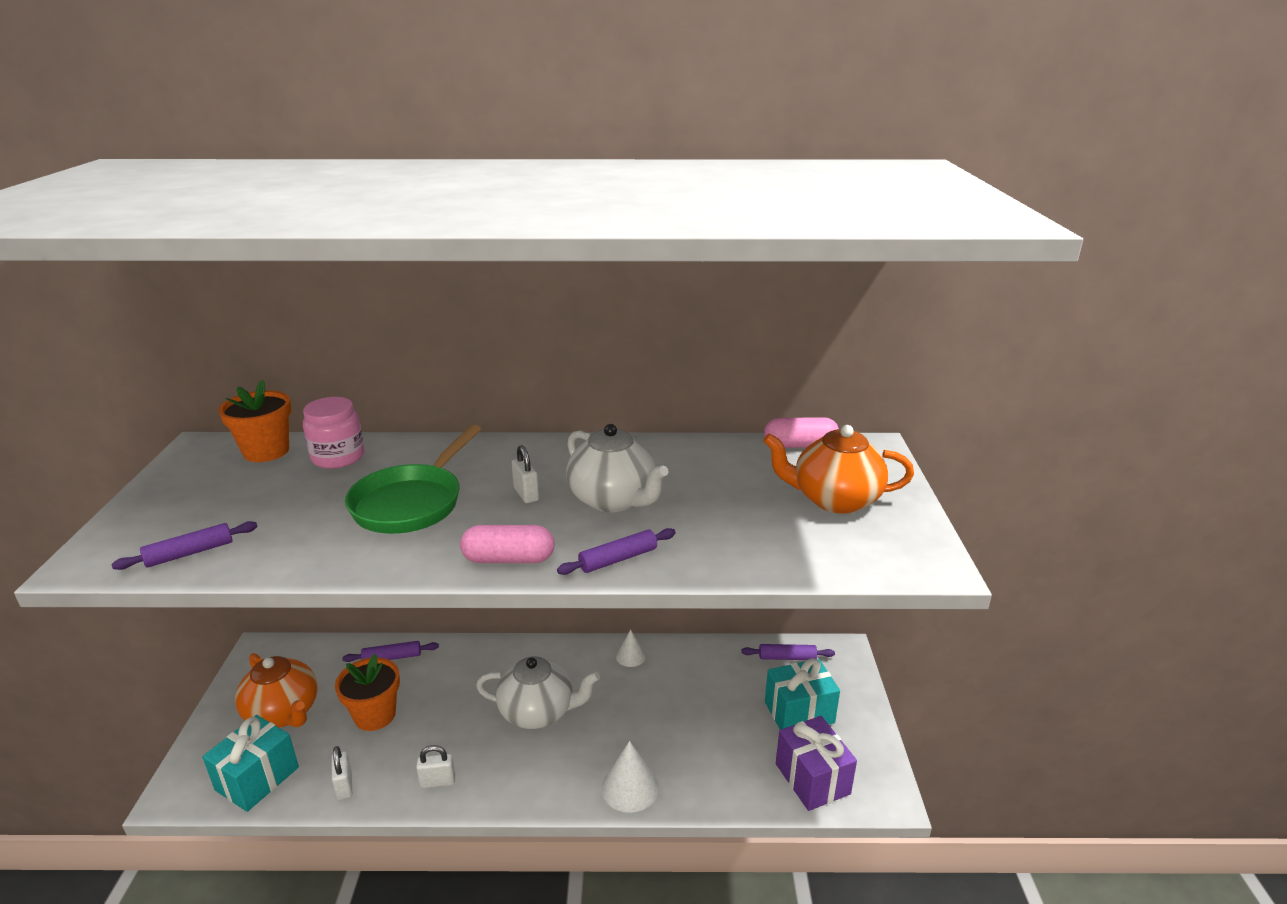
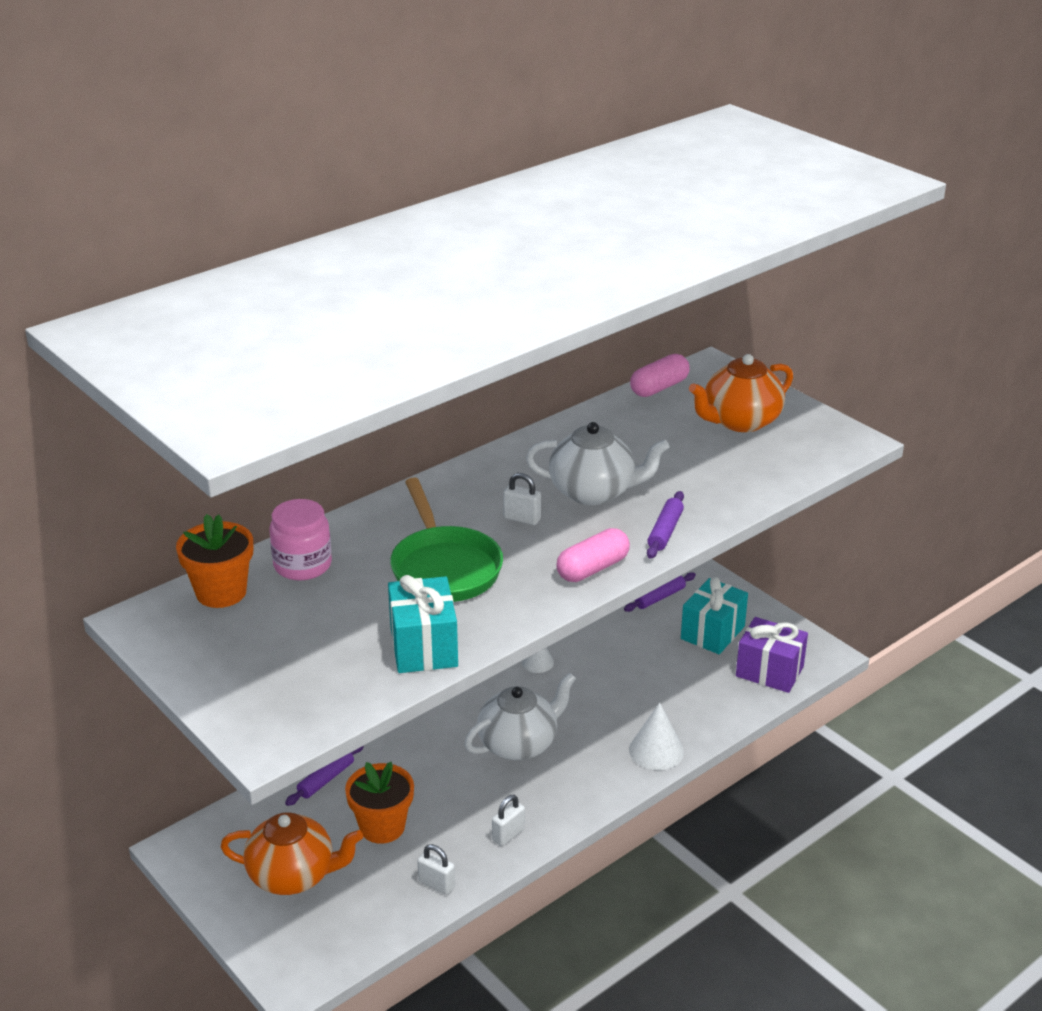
camera: 40 degrees left, 5 degrees up
(190, 553) = (340, 691): purple rolling pin -> none
(257, 778) = (351, 927): turquoise gift -> turquoise gift (423, 647)

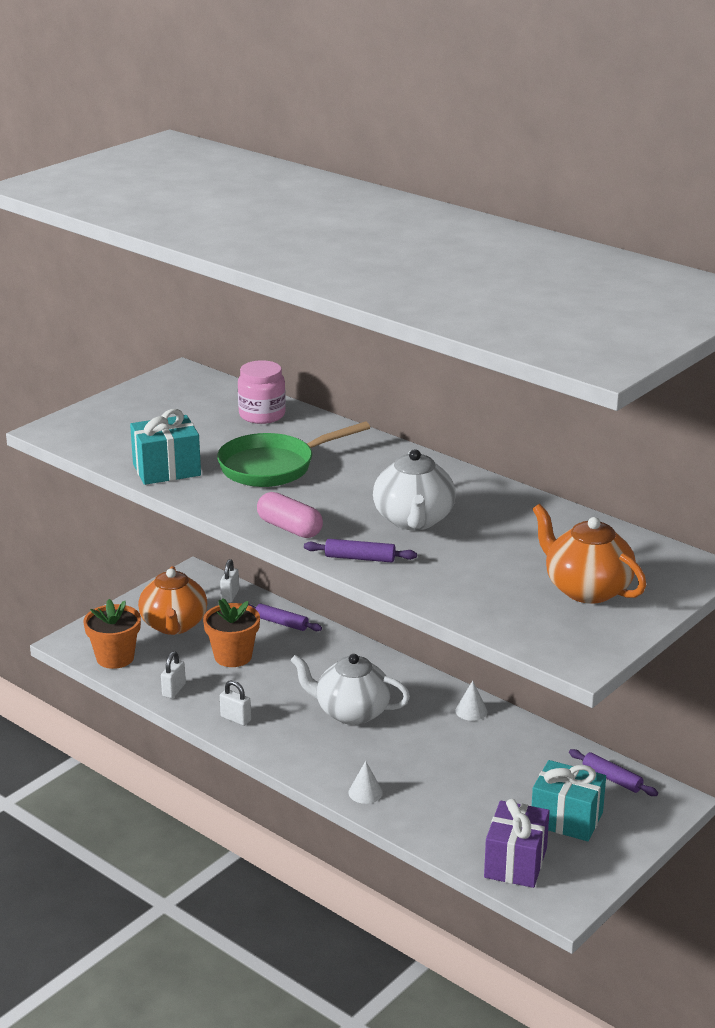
camera: 80 degrees right, 5 degrees down
(221, 592) = (220, 393): orange flower pot -> orange flower pot (115, 658)
(519, 744) = (351, 712): white teapot -> white teapot turned 150 degrees clockwise
(522, 519) = (357, 491): white padlock -> white padlock (230, 596)
(656, 750) = (365, 792): white cone -> white cone, size x0.63
(659, 387) = (632, 541): pink capsule -> none

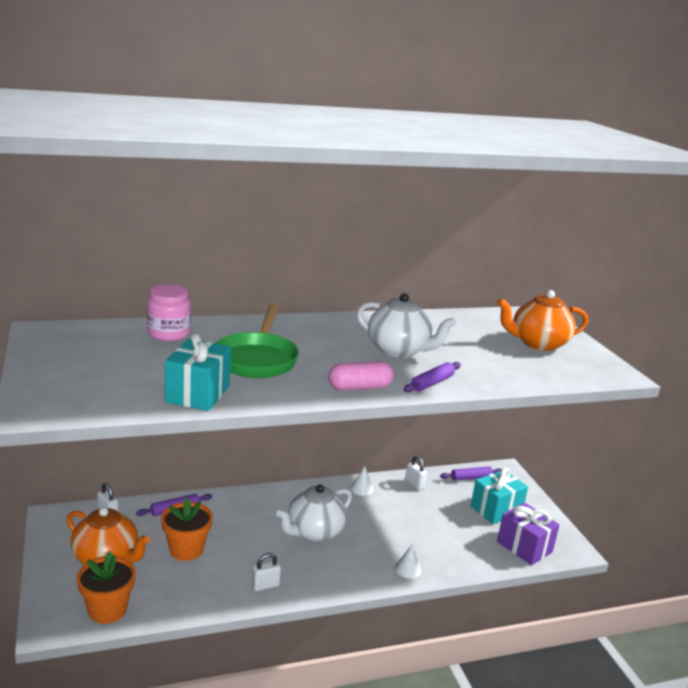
camera: 60 degrees left, 5 degrees down
(174, 690) = (192, 599): white padlock -> white padlock (414, 484)

